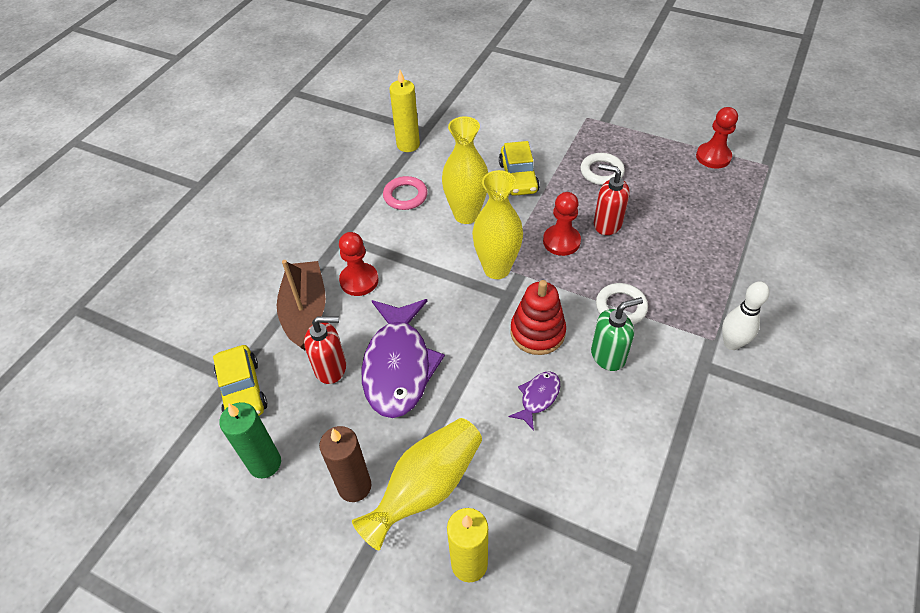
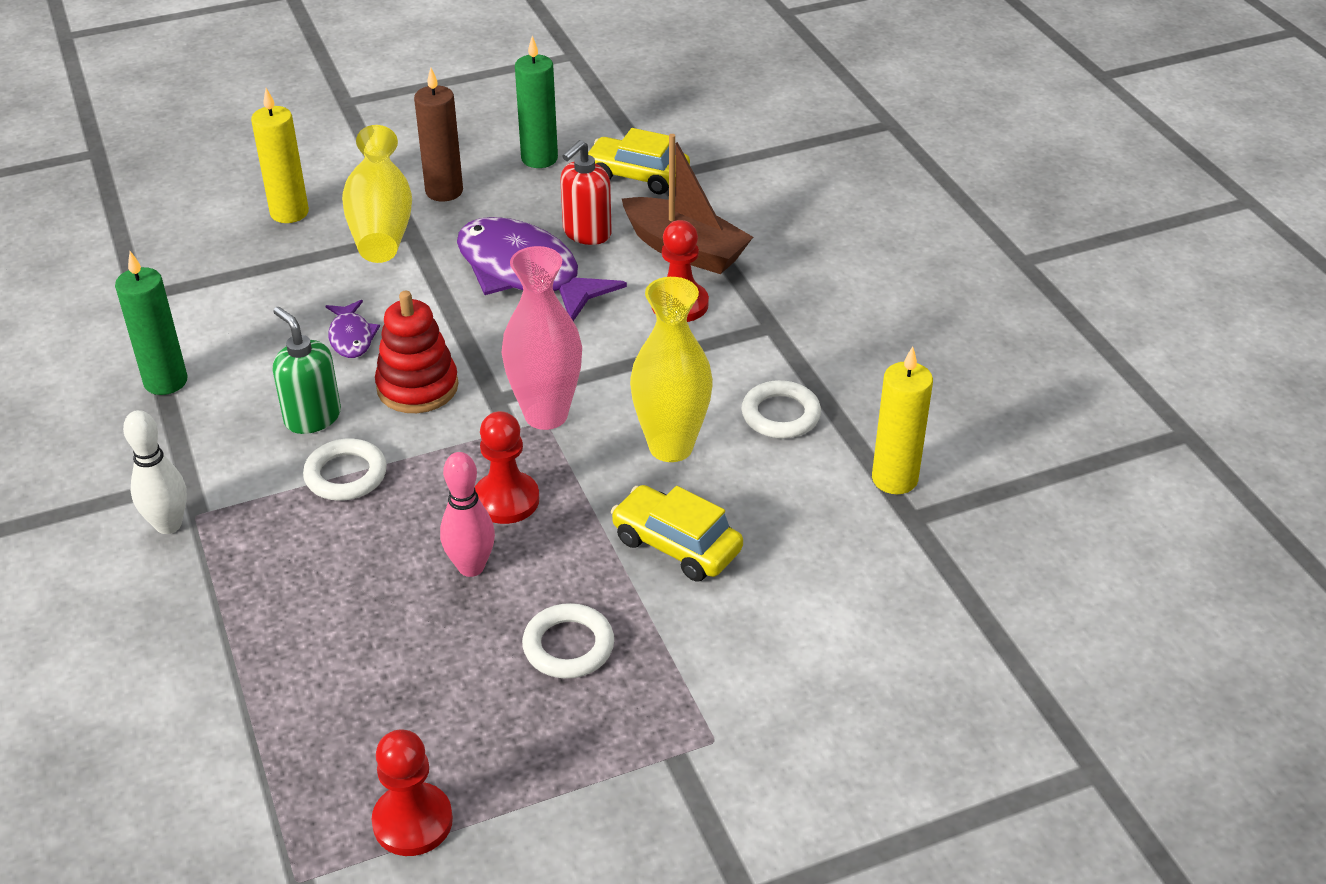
camera: 130 degrees right, 10 degrees down
(405, 196) = (780, 415): pink ring -> white ring
(496, 269) = (546, 415): yellow vase -> pink vase
(607, 224) = (471, 567): red soap dispenser -> pink bowling pin
(608, 355) = (312, 417): green soap dispenser -> green soap dispenser turned 120 degrees clockwise
(672, 452) = (165, 381): none -> green candle

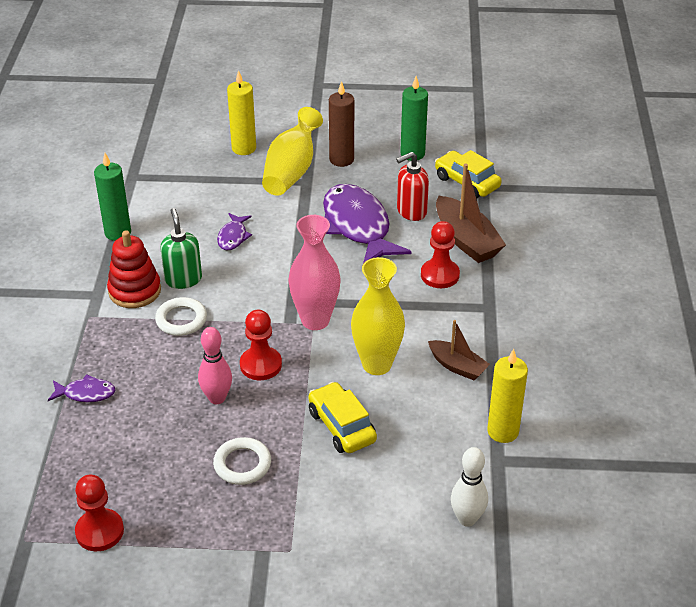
camera: 25 degrees right, 0 degrees up
(168, 525) = (72, 317): white bowling pin -> white bowling pin (467, 519)
(261, 628) = (86, 393): none -> purple fish
(417, 387) = (252, 279): red stacking toy -> red stacking toy (135, 291)
(780, 415) = (457, 366): white ring -> brown boat

